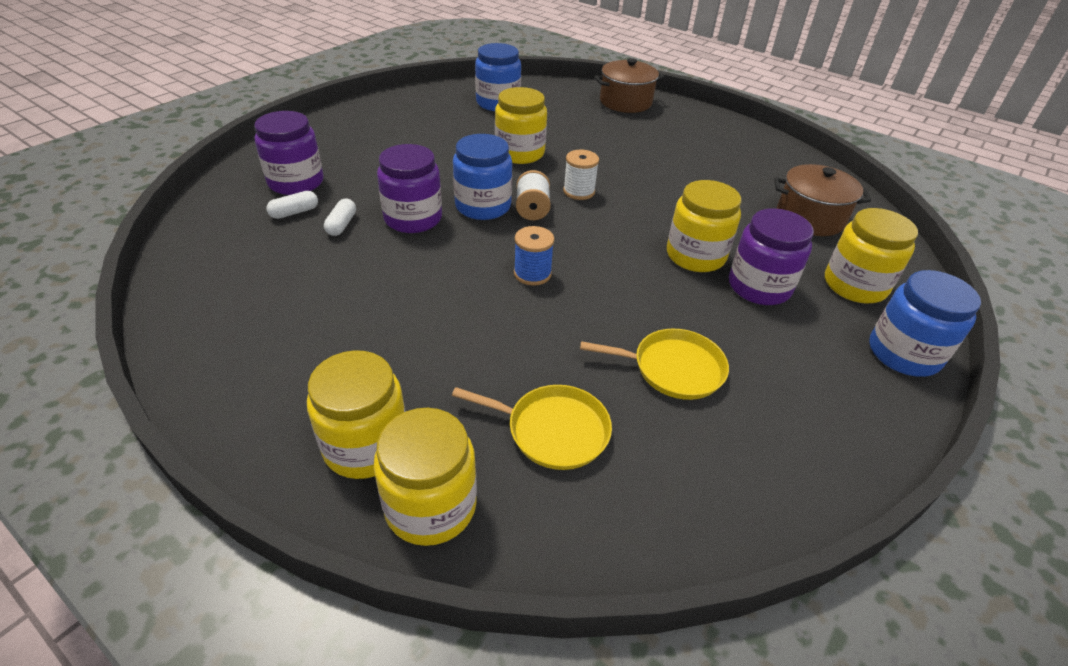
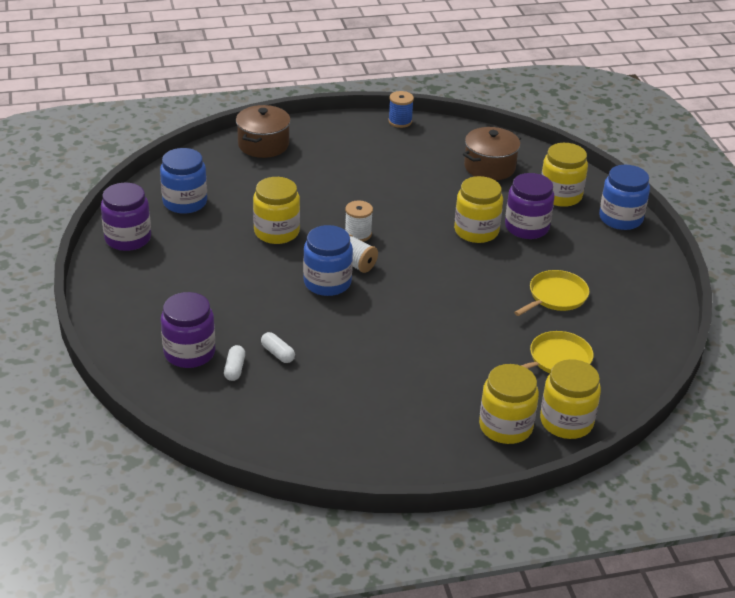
camera: 50 degrees left, 5 degrees down
(413, 218) = (307, 319): purple jar -> purple jar (128, 238)
(532, 274) = (425, 300): blue spool -> blue spool (400, 121)

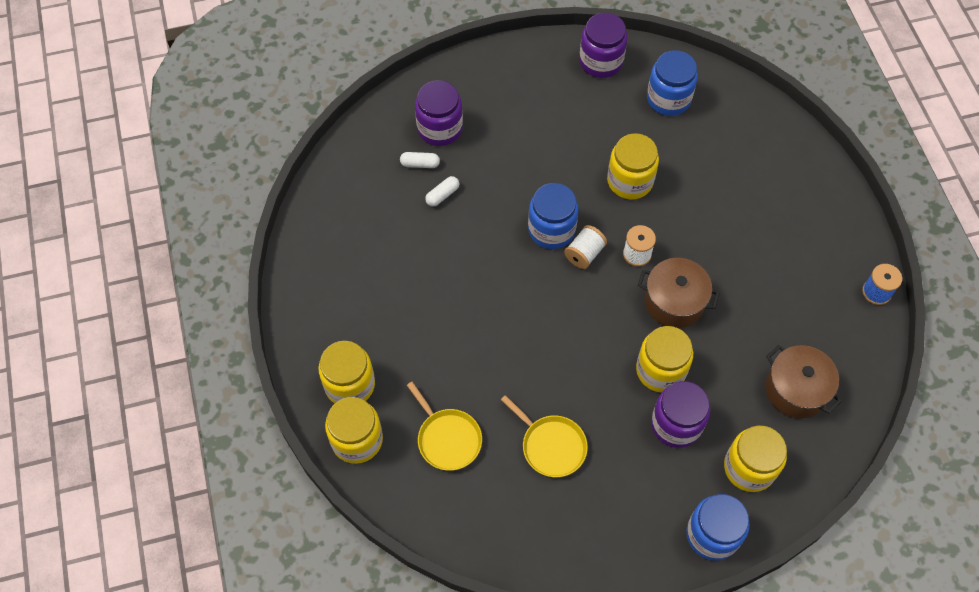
camera: 90 degrees right, 25 degrees up
(263, 145) = (791, 157): brown pot -> brown pot (674, 302)

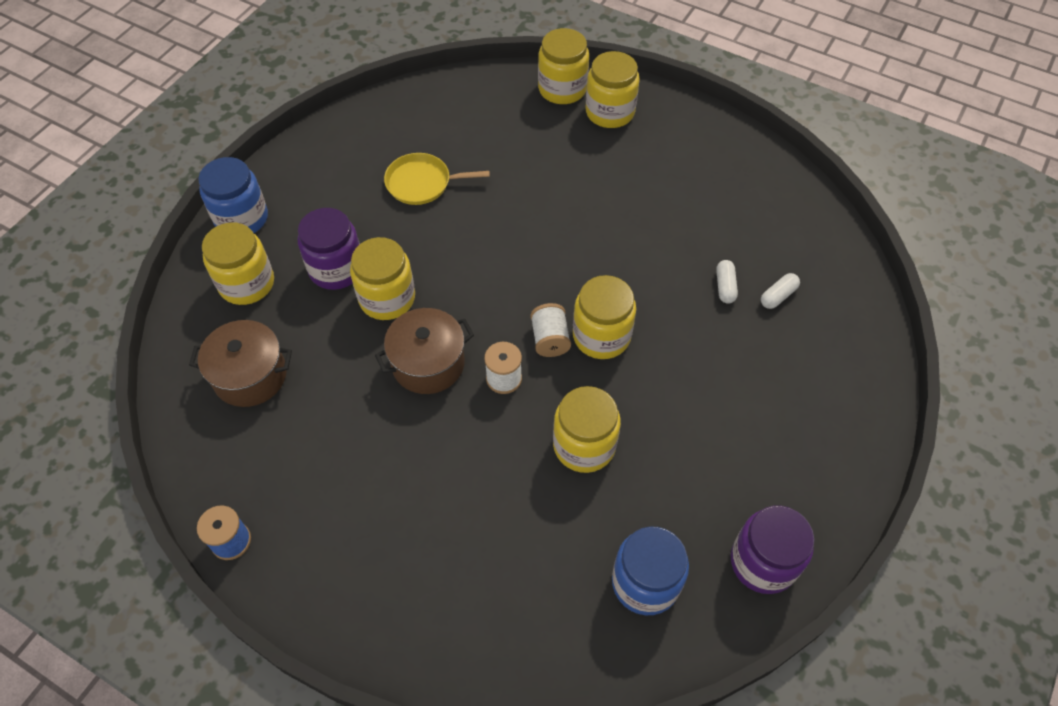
camera: 135 degrees right, 5 degrees down
(440, 128) = (807, 341): purple jar -> none
(447, 438) = (502, 133): yellow pan -> none
(551, 229) = (601, 336): blue jar -> yellow jar

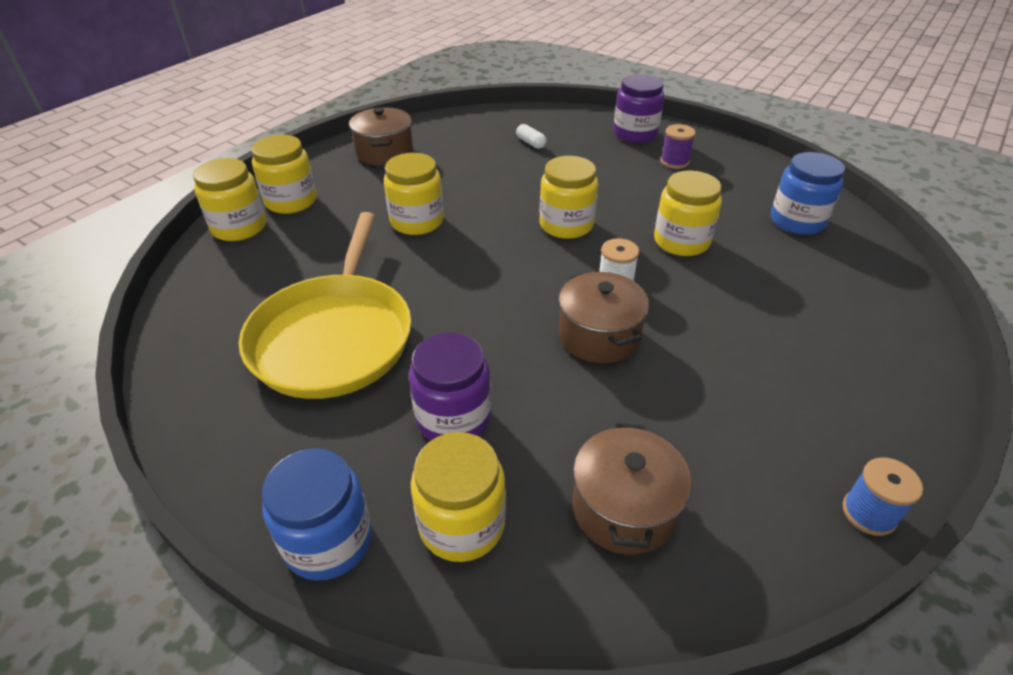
camera: 85 degrees left, 15 degrees down
(387, 298) = (507, 369): yellow jar -> yellow jar (417, 221)
(422, 183) = (334, 337): yellow pan -> yellow pan, size x1.99
(550, 339) = (569, 253): white spool -> none
(720, 163) = (384, 152): none -> brown pot
(725, 286) = (519, 163): white capsule -> none
(763, 562) = (761, 172): purple jar -> purple jar (635, 133)
(767, 455) = (674, 162): none -> purple spool

